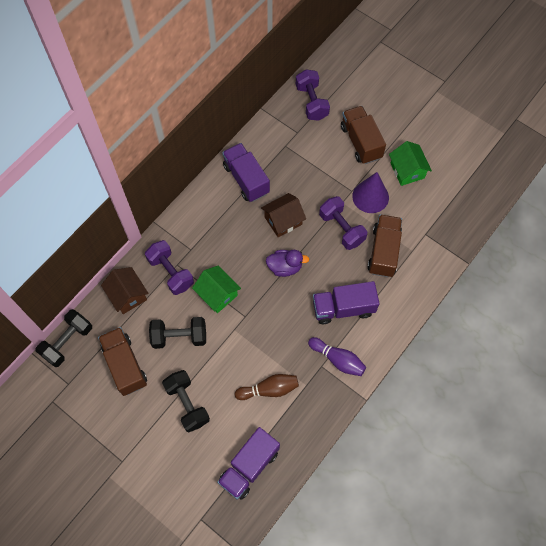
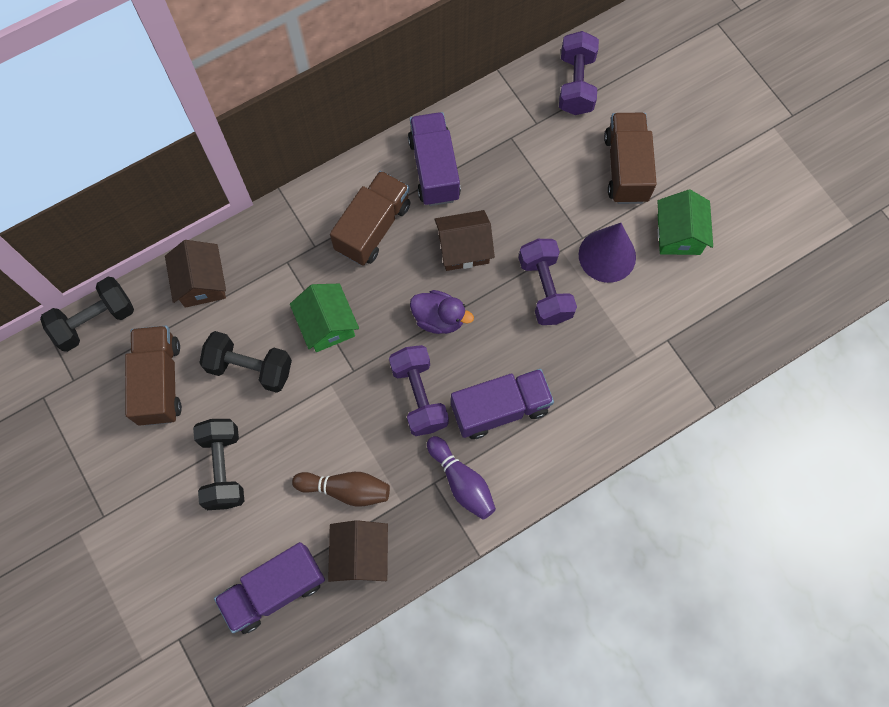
camera: 20 degrees right, 5 degrees up
(171, 272) = (274, 270): purple dumbbell -> purple dumbbell (419, 396)
(294, 425) = (360, 555): none -> brown house
(343, 308) = (500, 409): purple truck -> purple truck turned 150 degrees clockwise
(383, 251) = (593, 345): brown truck -> brown truck (373, 227)

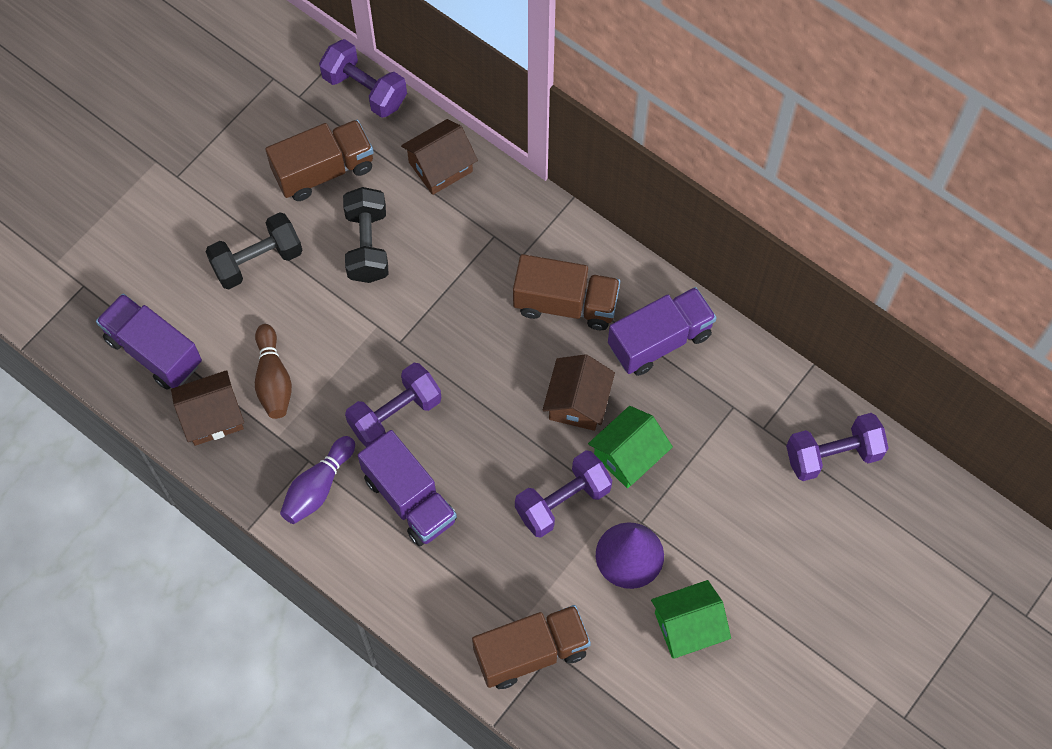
camera: 70 degrees right, 5 degrees down
(95, 321) = (365, 90): black dumbbell -> purple dumbbell
(327, 324) = (440, 299): green house -> green house (628, 455)
(439, 318) = (487, 405): purple duck -> none
(463, 248) = (578, 402): brown house -> brown house turned 45 degrees clockwise
(626, 168) = (747, 543): brown truck -> brown truck (531, 652)

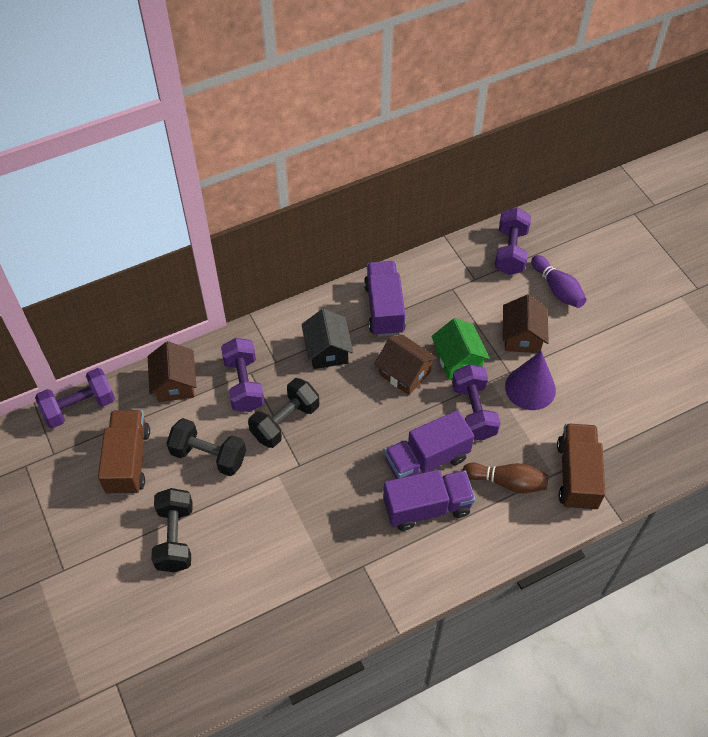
camera: 65 degrees left, 10 degrees down
(154, 351) = (209, 647): purple truck -> purple truck (426, 460)
(212, 416) = (290, 623): brown house -> brown house (522, 336)
(273, 379) = (282, 565): brown bowling pin -> brown bowling pin (507, 482)
(318, 487) = (387, 567): purple bowling pin -> purple bowling pin (557, 289)
(395, 414) = (355, 491): purple dumbbell -> purple dumbbell (244, 384)
(447, 302) = (285, 421): none -> black dumbbell
(565, 304) = (327, 350): brown truck -> black house
(688, 626) = (594, 375): green house -> none

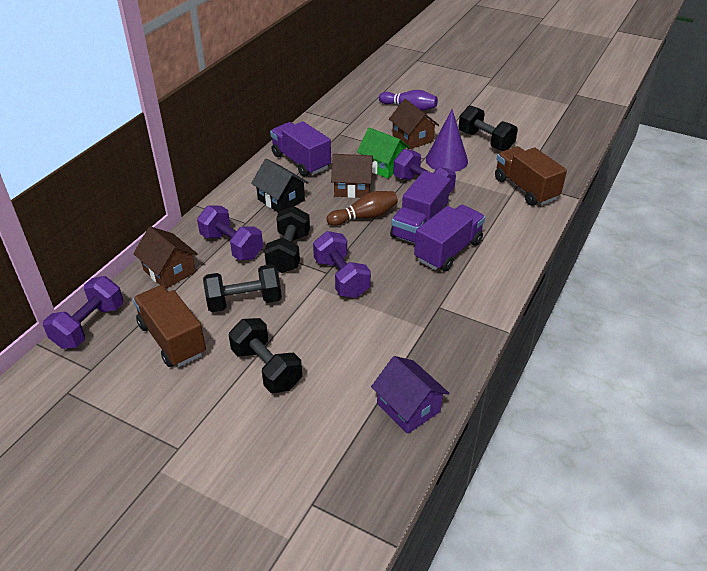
camera: 35 degrees left, 15 degrees down
(250, 650) = (408, 407): none -> purple house
(507, 482) = (486, 212): brown bowling pin -> brown bowling pin (364, 217)
(510, 251) = (359, 102): purple dumbbell -> purple dumbbell (341, 278)
(597, 384) = (485, 141): none -> black dumbbell

